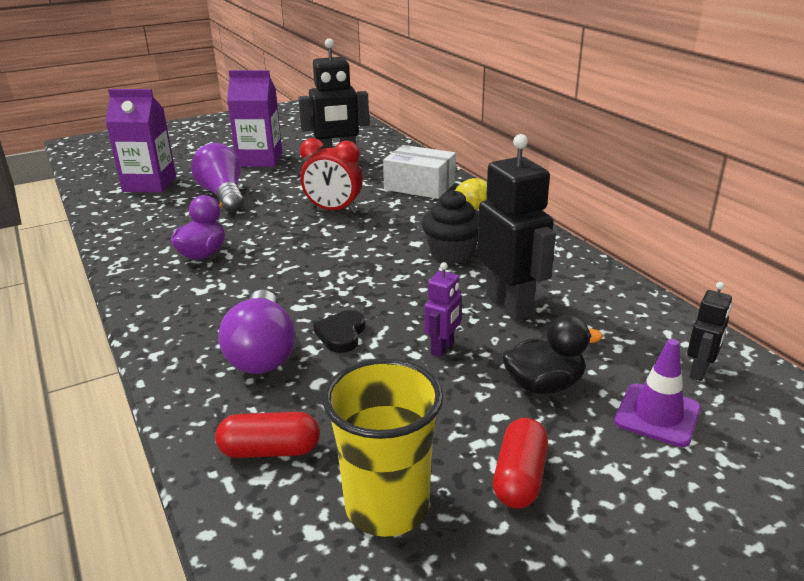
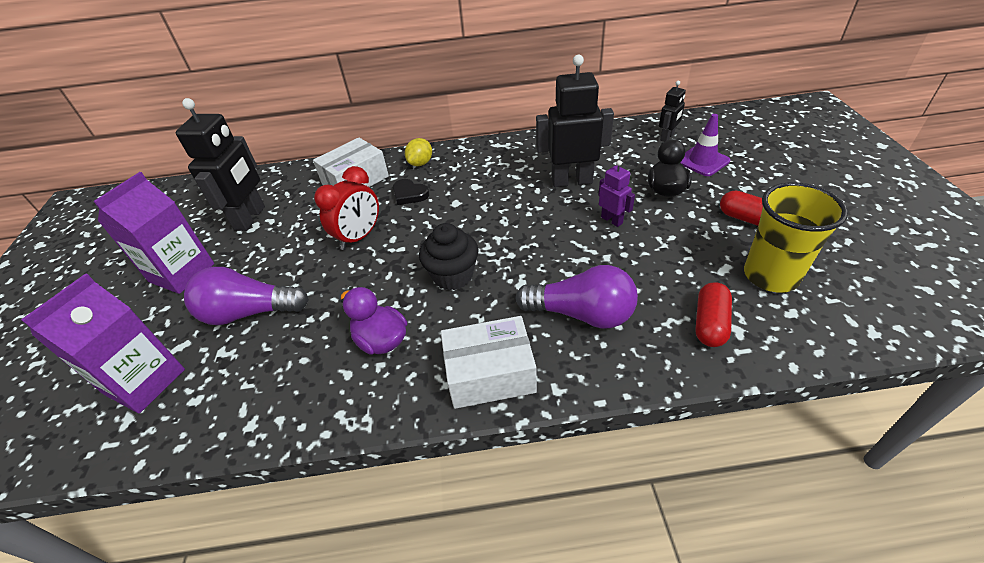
camera: 65 degrees left, 15 degrees up
(170, 314) = (490, 374): none -> white box
(341, 334) = (574, 265): black heart -> black heart (409, 194)
(451, 254) = (486, 189): black cupcake -> black cupcake (453, 276)
(699, 371) = (667, 137): black robot -> black robot turned 75 degrees clockwise

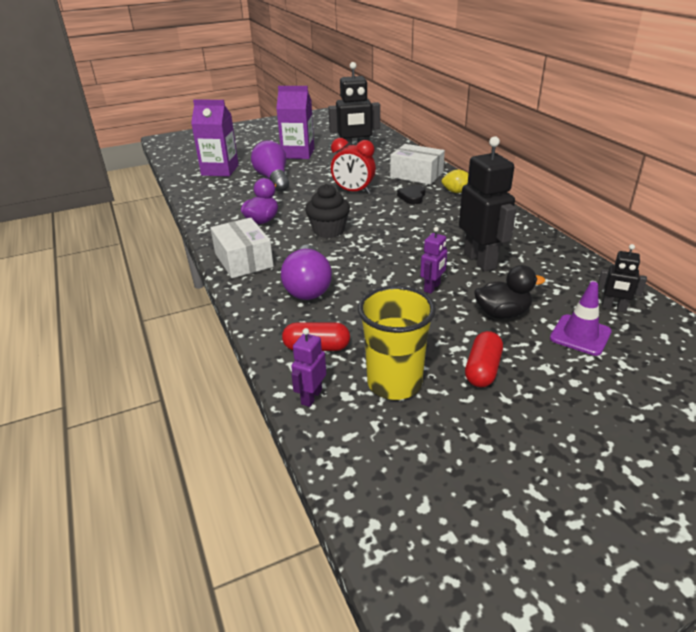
camera: 70 degrees right, 10 degrees down
(797, 340) = (311, 397): none -> purple robot

